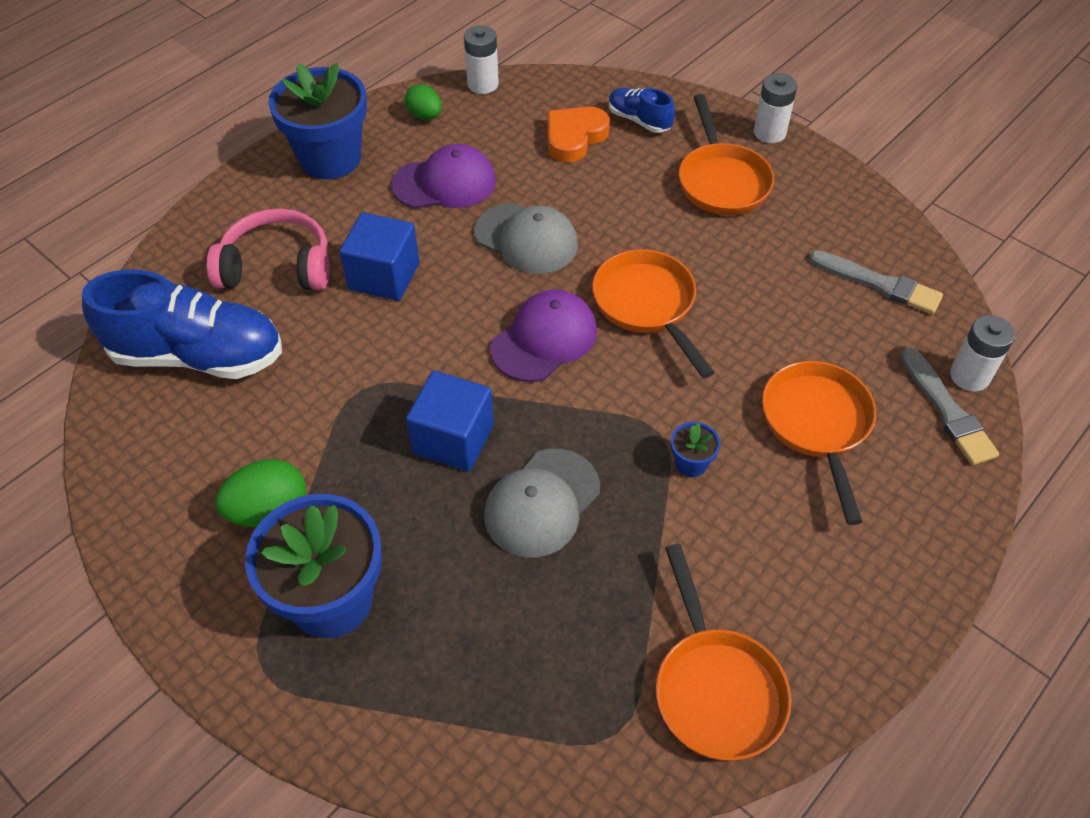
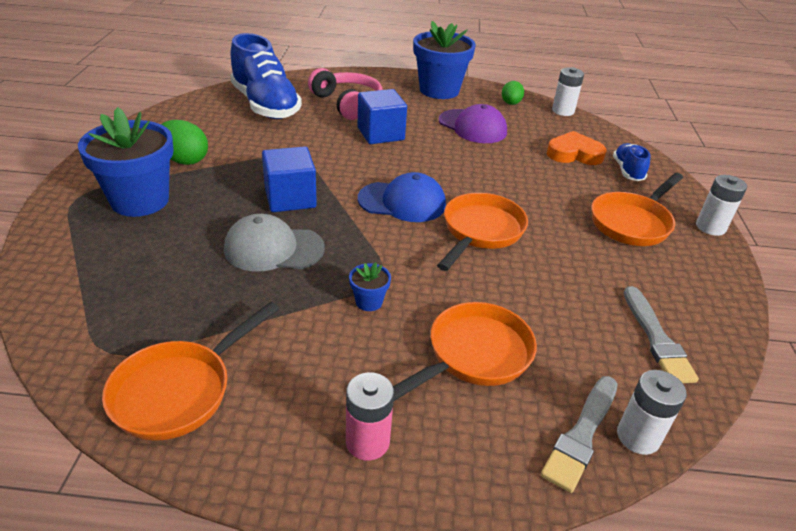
camera: 50 degrees right, 15 degrees down
(526, 239) = (470, 167): grey cap -> none
(544, 339) = (402, 202): purple cap -> blue cap
(869, 564) = (367, 442): none -> pink battery

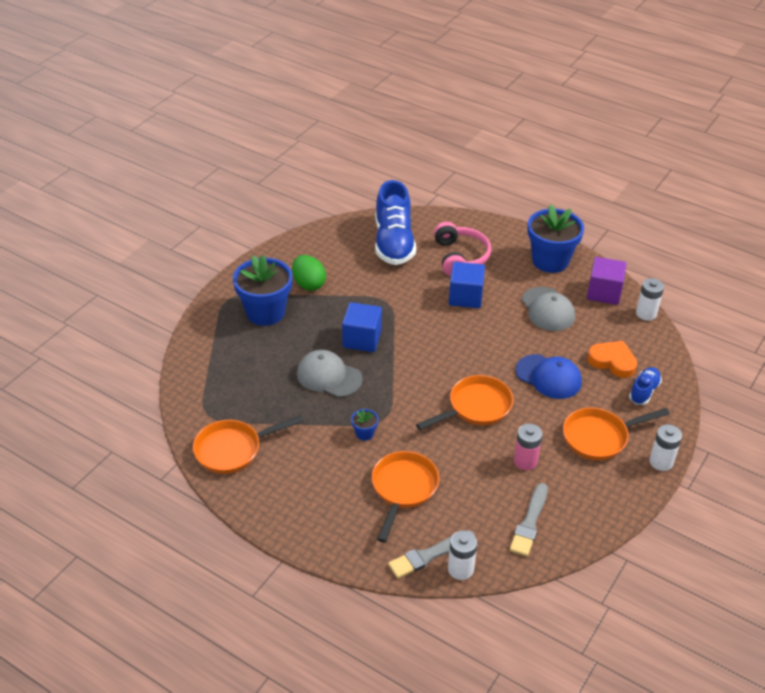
camera: 30 degrees right, 5 degrees up
(367, 442) = (311, 513): pink battery -> pink battery (525, 461)
(402, 202) = (437, 366): blue cap -> blue cap (548, 377)
(472, 127) = (547, 309): purple cap -> grey cap
(473, 355) = (403, 489): orange pan -> orange pan turned 60 degrees counterclockwise
(510, 103) = (604, 292): green egg -> purple cube

